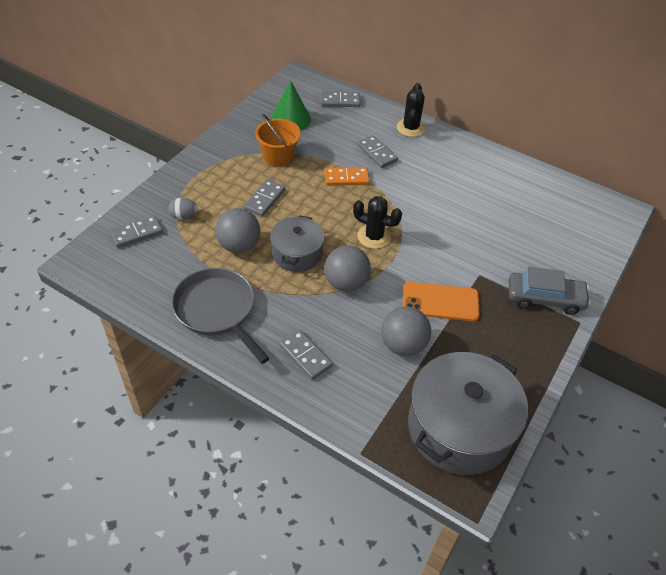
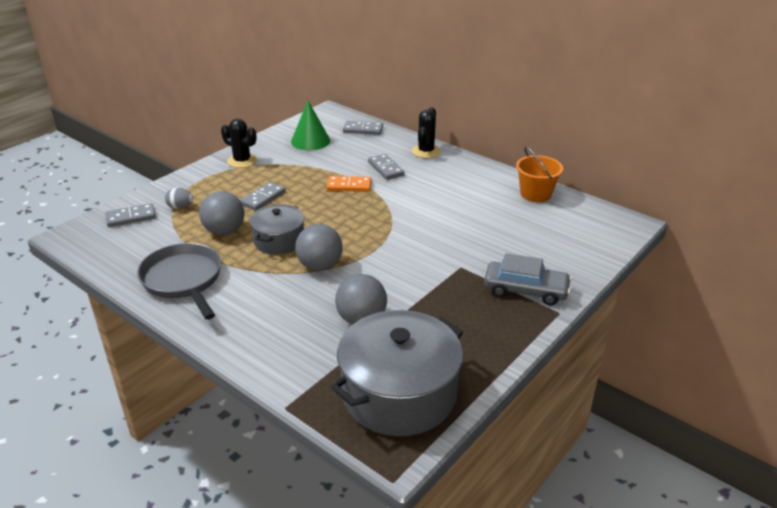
camera: 10 degrees right, 15 degrees down
(278, 157) = (288, 167): orange bucket -> orange bucket (535, 194)
(305, 356) = (257, 321): grey domino -> none
(374, 236) = (361, 231): black cactus -> black cactus (242, 161)
(440, 302) = (412, 286): orange phone -> none

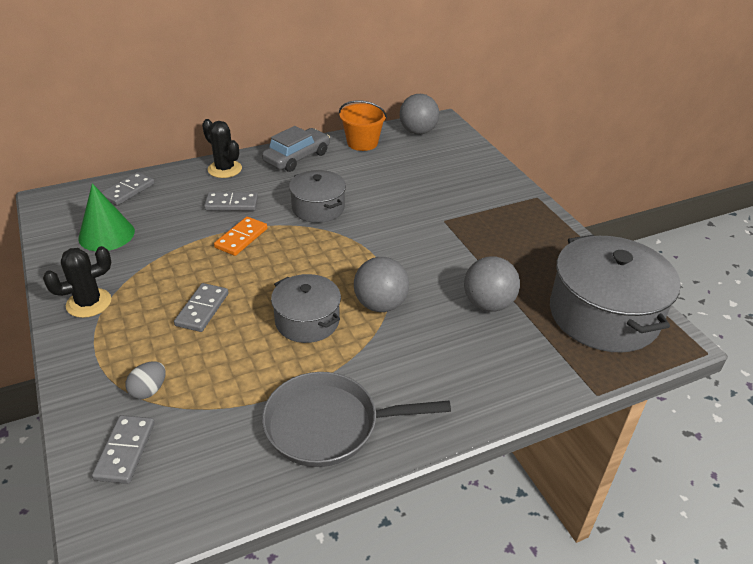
camera: 65 degrees left, 5 degrees up
(224, 231) = (248, 361): grey ball -> grey ball (418, 132)
(262, 198) = (202, 309): grey domino -> grey domino turned 45 degrees clockwise
(416, 203) = (318, 208): none -> grey pot
(525, 290) = (499, 201): grey car -> grey car (297, 157)

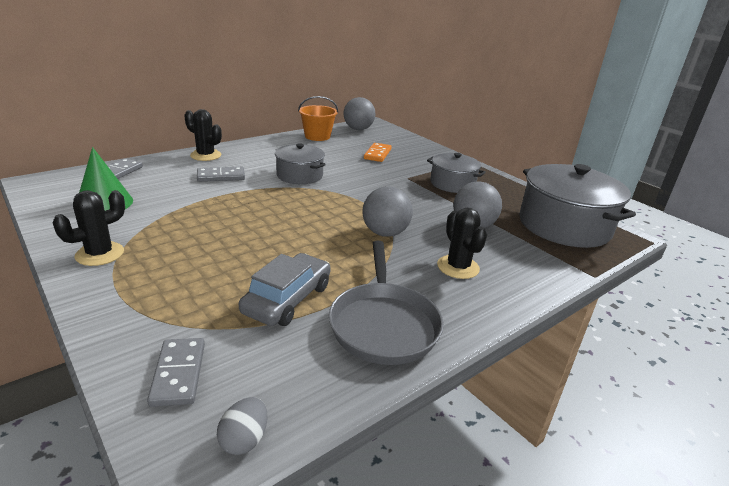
camera: 15 degrees left, 10 degrees down
(149, 390) = (188, 317): grey egg -> grey egg (244, 440)
(202, 309) = (221, 249): grey domino -> none
(241, 238) = (239, 198): orange domino -> orange domino (377, 154)
(297, 157) = (267, 146): grey car -> grey car (287, 299)
(307, 321) = (325, 249): grey pot -> grey pot (452, 184)
(328, 425) = (383, 324): grey pan -> grey pan turned 75 degrees counterclockwise
(441, 362) = (458, 267): none -> black cactus

